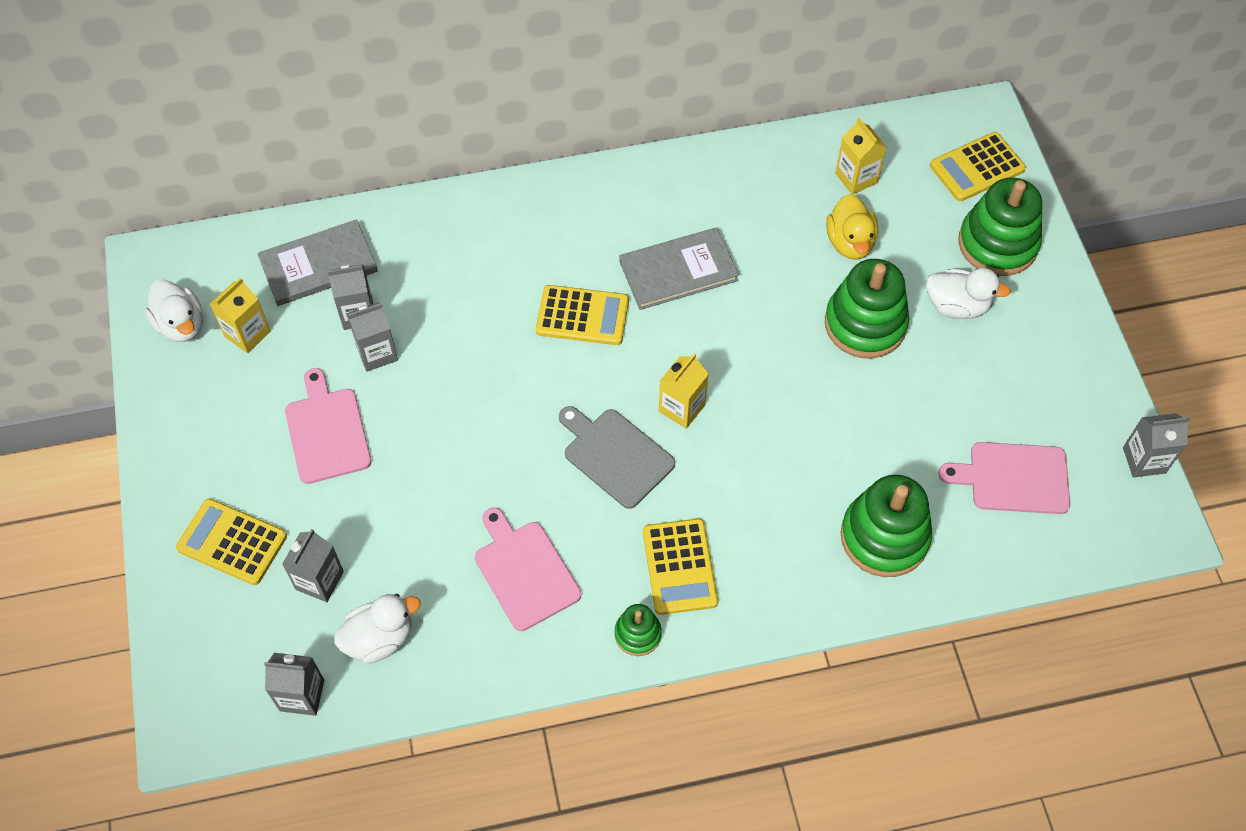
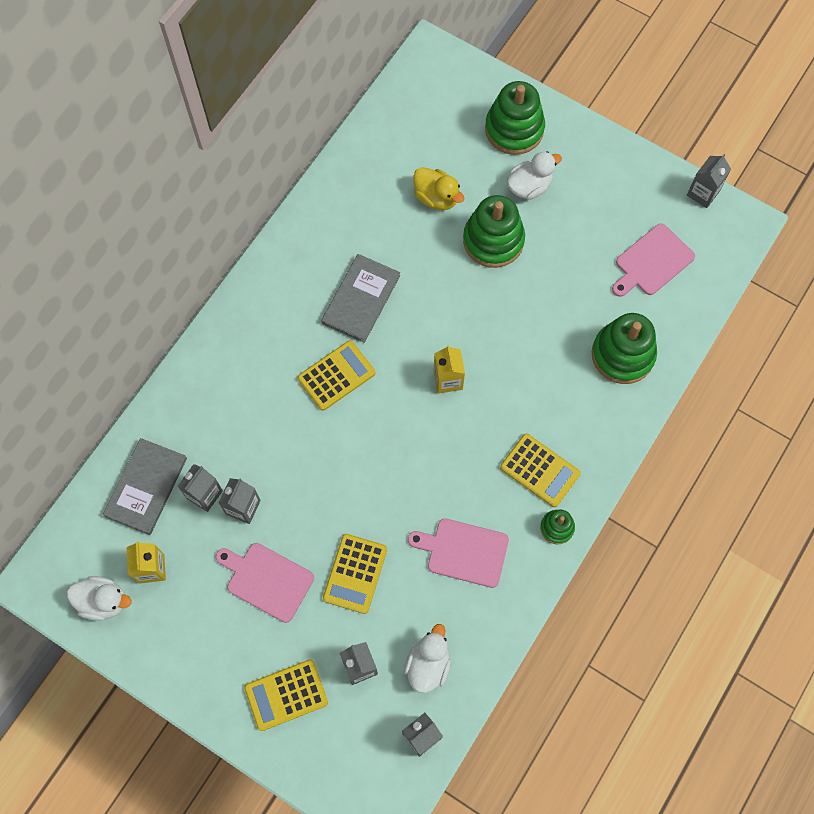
camera: 45 degrees left, 10 degrees up
(615, 455) = (441, 440): grey cutting board -> none
(856, 178) = (400, 154): yellow carton -> none
(977, 167) = (458, 90): yellow calculator -> yellow calculator (355, 573)

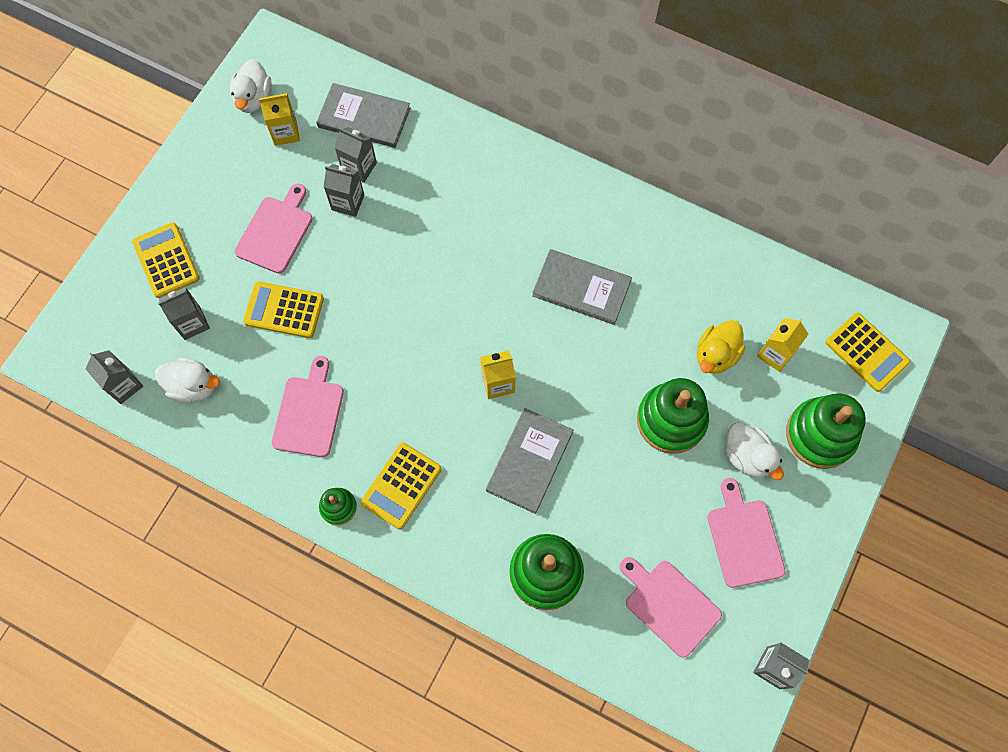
camera: 85 degrees right, 0 degrees up
(336, 376) = (492, 273): yellow calculator -> yellow calculator (866, 352)
(439, 151) = (775, 354): none -> yellow carton
(523, 359) = (529, 461): none -> grey book
(599, 199) = (744, 539): none -> pink cutting board

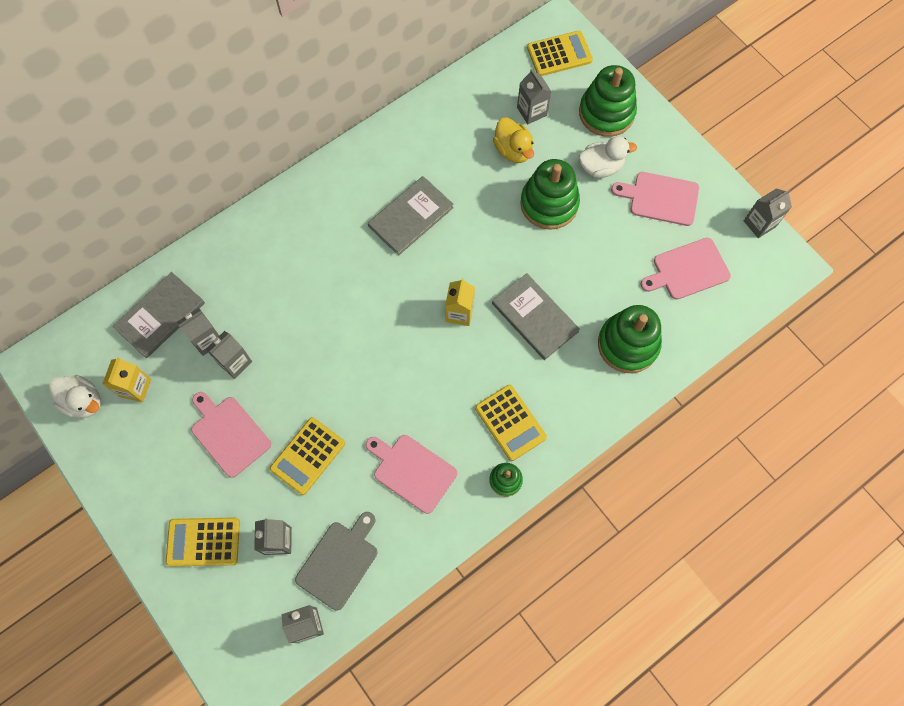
camera: 65 degrees left, 0 degrees up
(193, 386) = (339, 562): white duck -> grey cutting board
(775, 354) = (531, 111): yellow carton -> grey carton

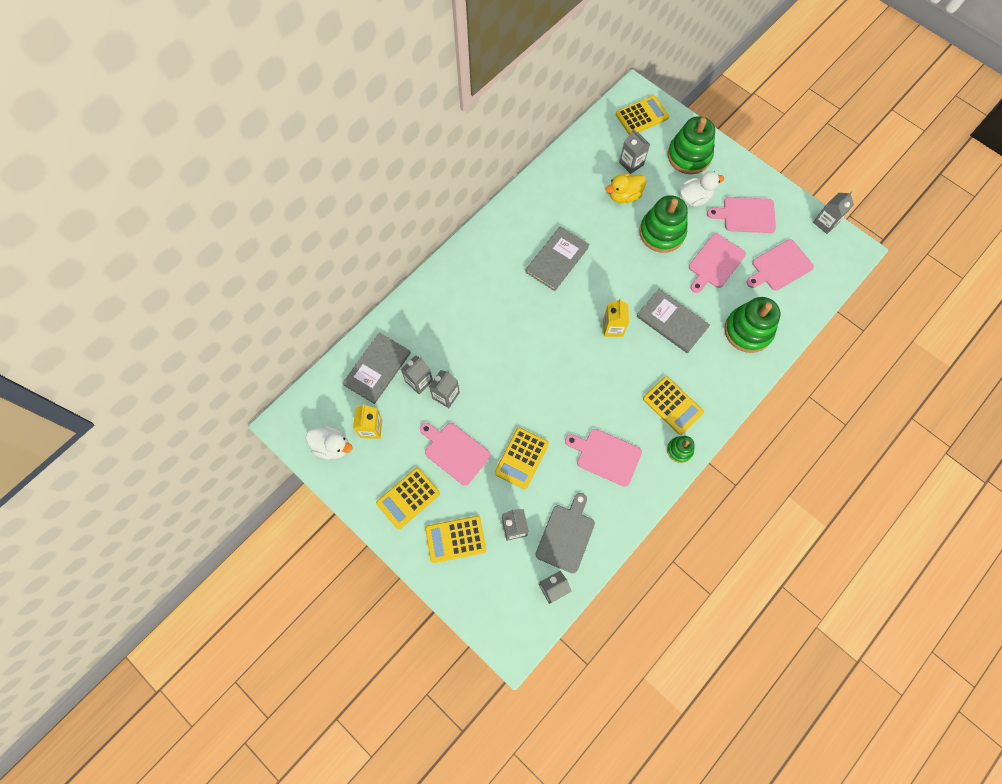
camera: 10 degrees left, 0 degrees up
(158, 481) = (408, 498): none -> yellow calculator
(513, 150) = (624, 196): yellow duck -> yellow duck turned 105 degrees clockwise
(607, 252) = (715, 263): none -> pink cutting board

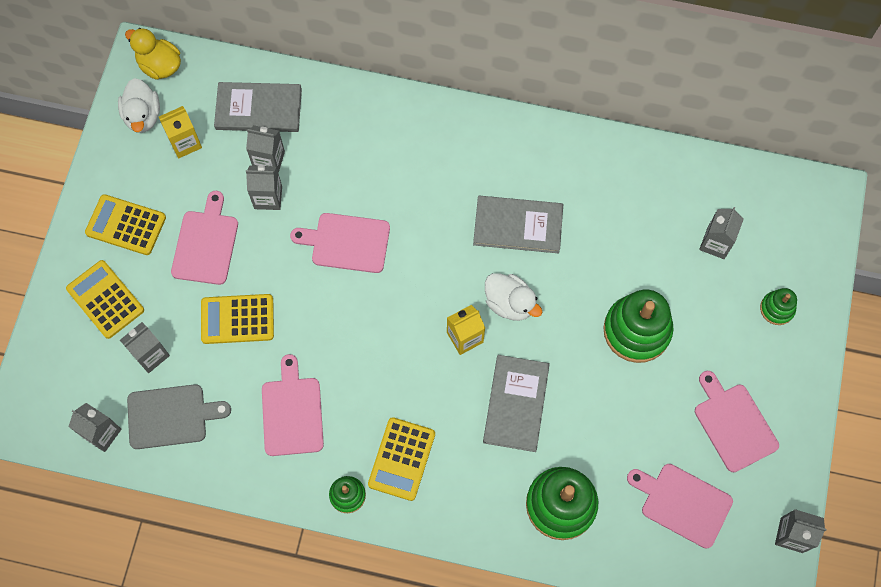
camera: 60 degrees right, 0 degrees up
(624, 196) = (661, 258): yellow duck -> yellow duck (160, 65)
(642, 116) = (798, 220): yellow calculator -> none
(689, 156) = (777, 309): green stacking toy -> green stacking toy, size x0.51
(694, 198) = (716, 346): white duck -> white duck (510, 303)
(715, 263) = (635, 417): pink cutting board -> pink cutting board (346, 242)

